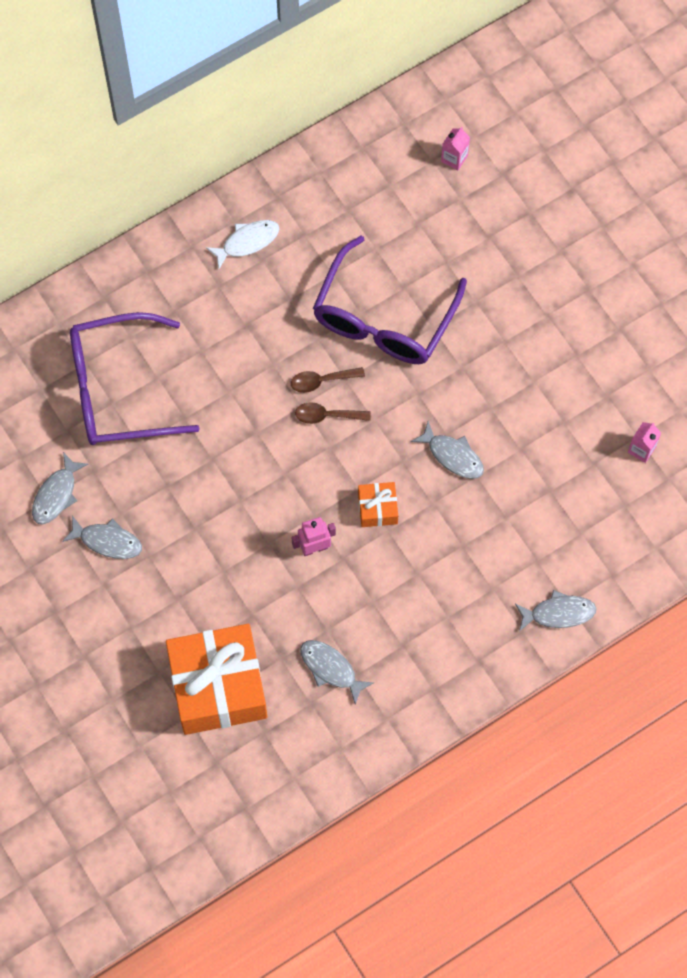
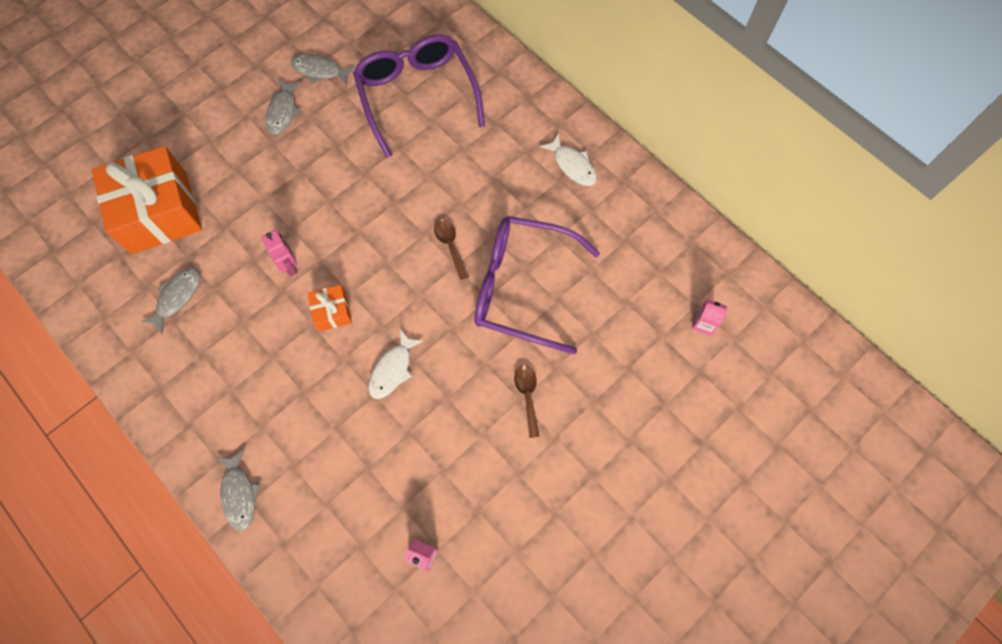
camera: 80 degrees right, 0 degrees up
(327, 415) = (417, 255): brown spoon -> brown spoon (527, 396)
(452, 455) = (392, 369): grey fish -> white fish

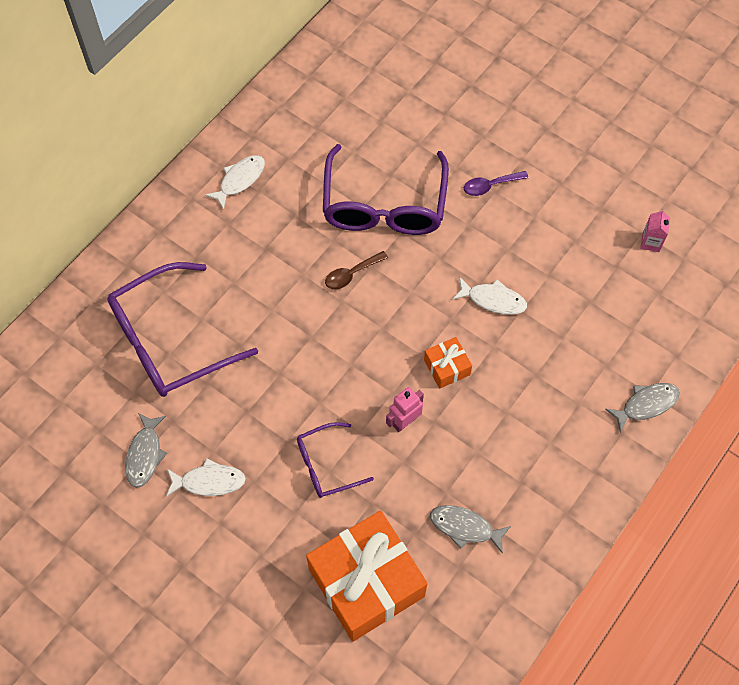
camera: 100 degrees left, 5 degrees down
(269, 198) = (326, 465): none -> purple glasses
(283, 112) = (209, 481): grey fish -> white fish
(527, 396) = (490, 186): brown spoon -> purple spoon
(703, 324) = (390, 62): pink carton -> none

